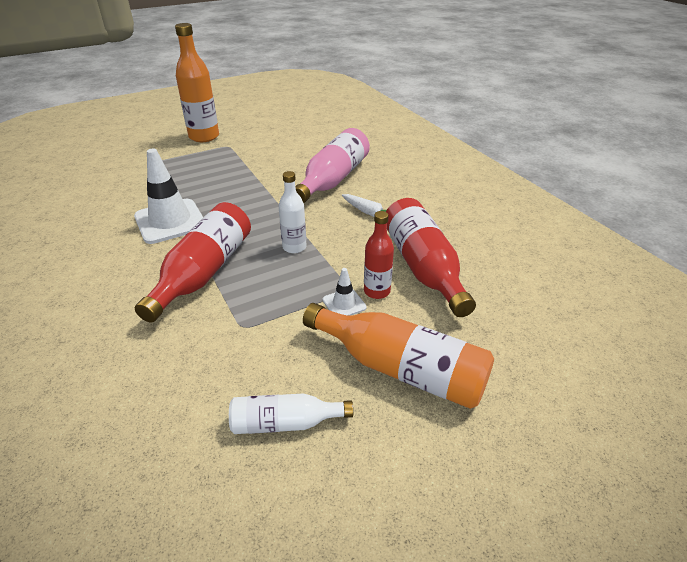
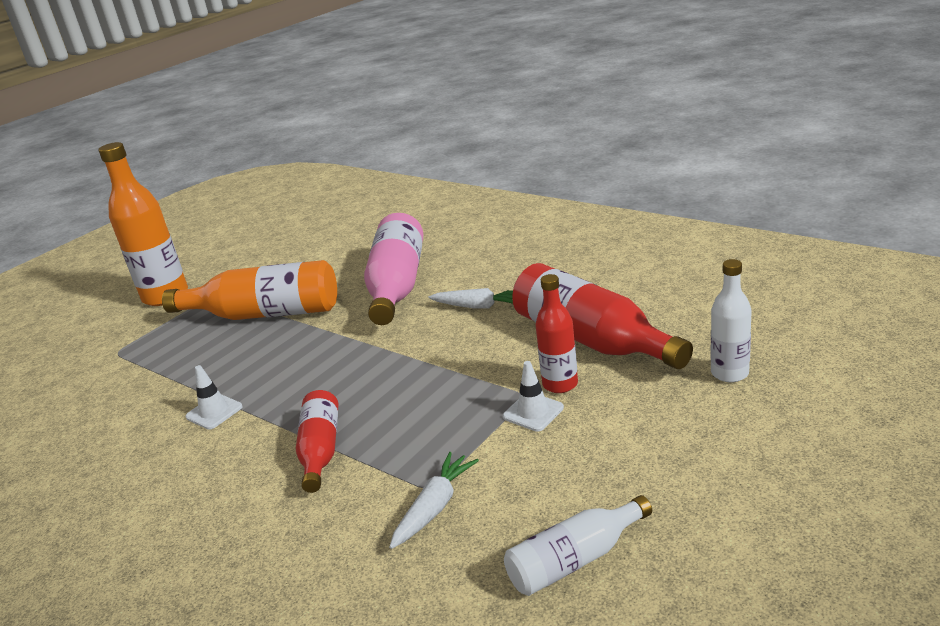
camera: 20 degrees left, 10 degrees down
(170, 221) = (214, 412): white traffic cone -> white traffic cone, size x0.48
(204, 272) = (320, 450): red bottle -> red bottle, size x0.57
(234, 342) = (434, 507): none -> white carrot
(294, 247) = (416, 377): white bottle -> white bottle (729, 373)
(400, 368) = (655, 449): orange bottle -> orange bottle (265, 314)

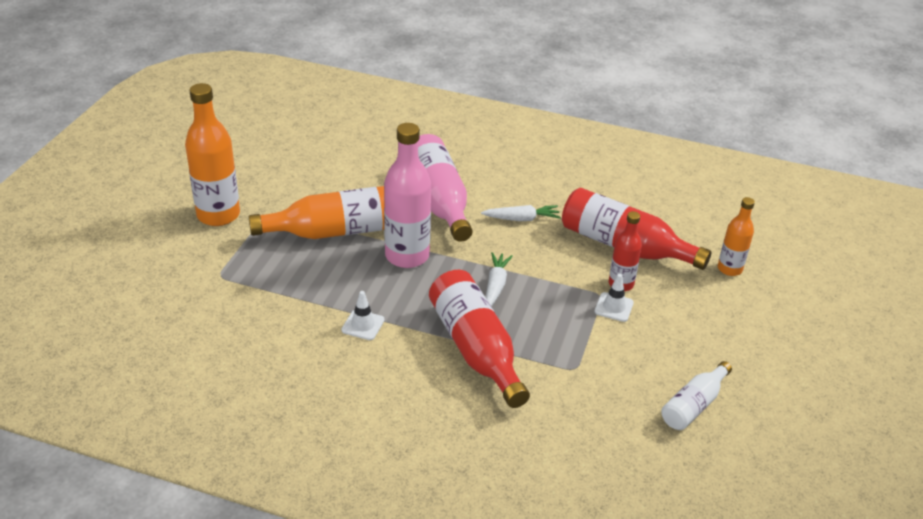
camera: 25 degrees left, 10 degrees up
(320, 341) = (407, 256): none -> pink bottle
(320, 450) = (476, 349): red bottle -> red bottle, size x1.76
(434, 507) = (586, 382): white carrot -> white carrot (495, 285)
(729, 373) = (729, 269): white bottle -> orange bottle

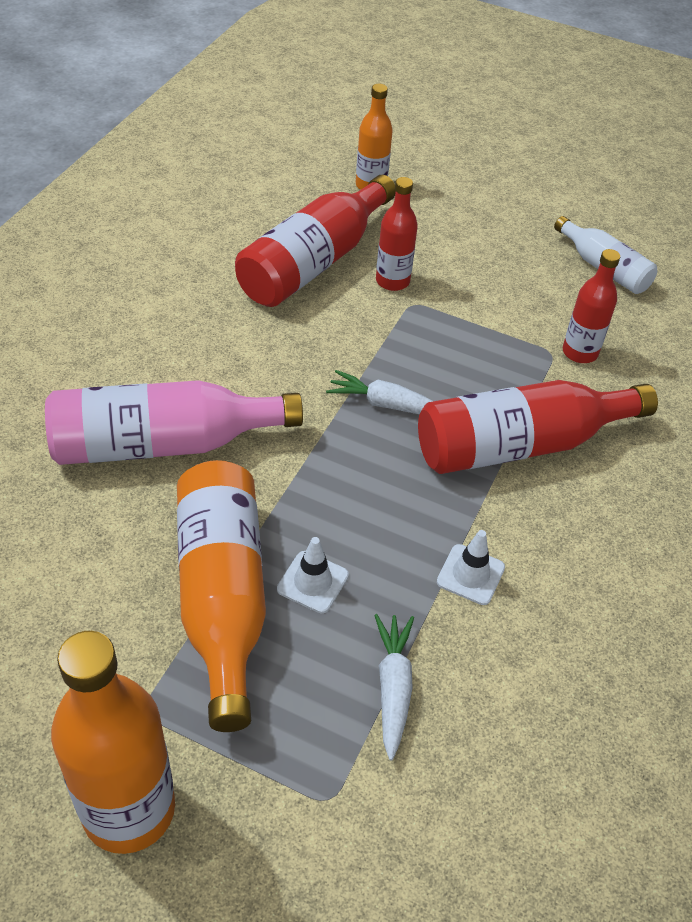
camera: 85 degrees left, 10 degrees up
(407, 256) = (305, 502): pink bottle -> none
(521, 219) = (234, 352): white carrot -> white carrot (393, 688)
(581, 385) = (580, 352): none -> red bottle
(614, 307) = (437, 296): white traffic cone -> white traffic cone (312, 582)

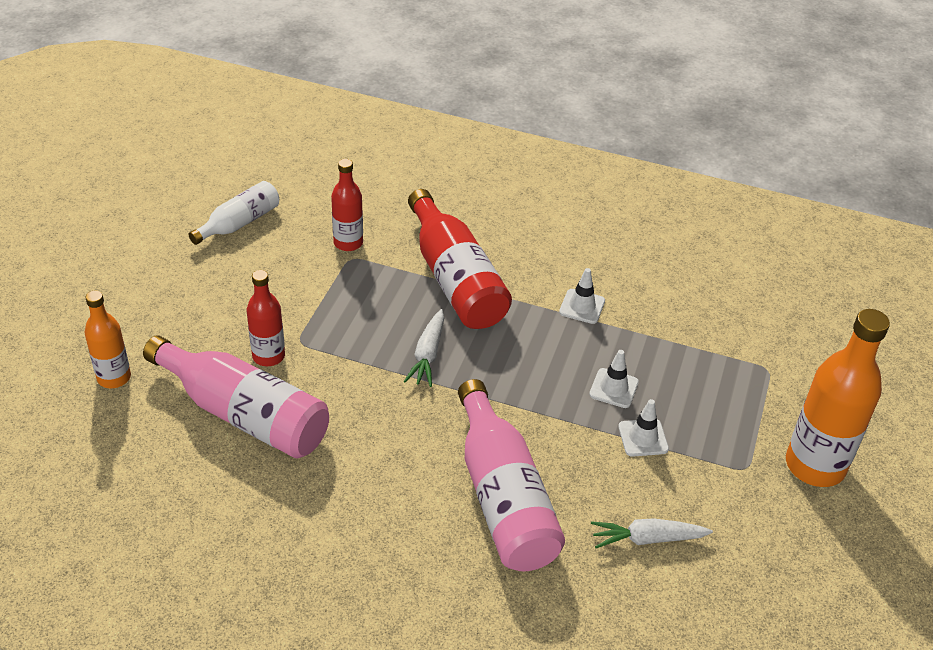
camera: 95 degrees left, 5 degrees down
(222, 597) = (643, 438): orange bottle -> white traffic cone
(314, 262) = (244, 414): red bottle -> pink bottle
(393, 688) = (682, 343): white carrot -> white carrot (647, 539)

